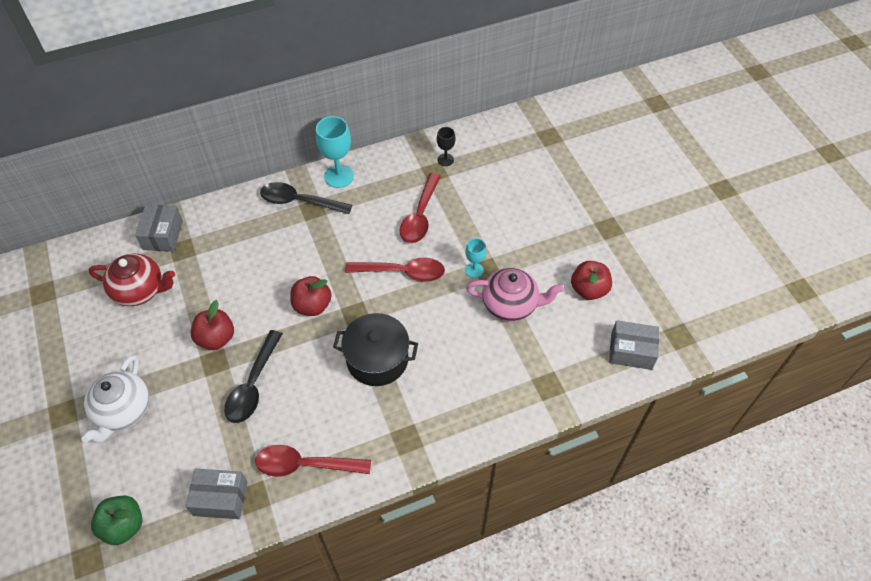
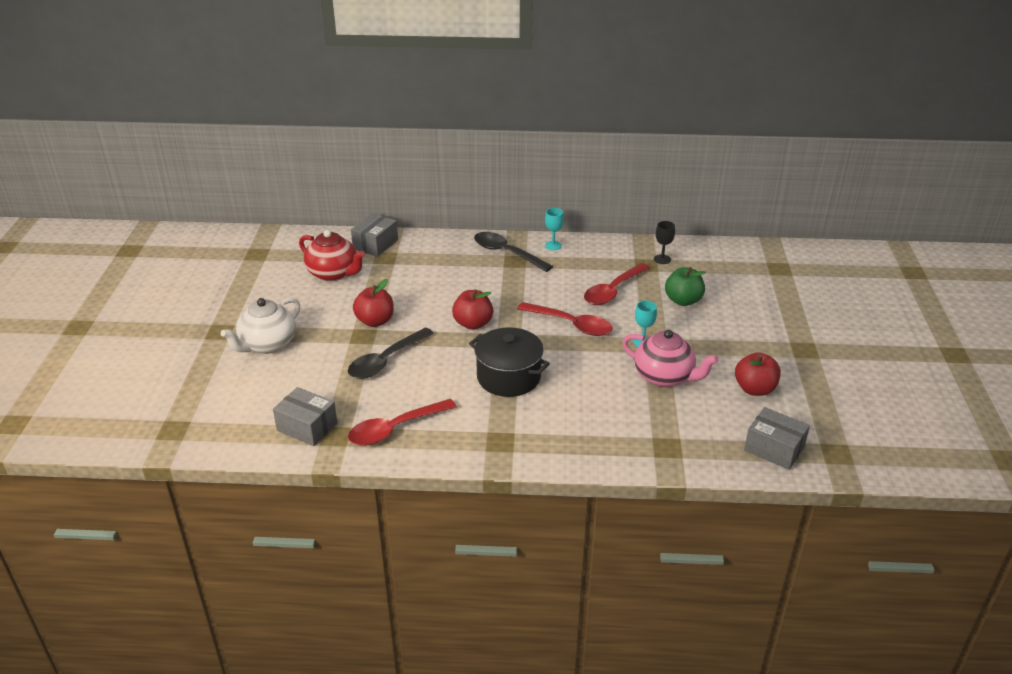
camera: 25 degrees right, 20 degrees down
(123, 526) = (217, 418): green apple -> green apple (683, 300)
(305, 465) = (395, 429): red spoon -> red spoon turned 60 degrees counterclockwise
(339, 176) = (553, 245): turquoise goblet -> turquoise goblet, size x0.57

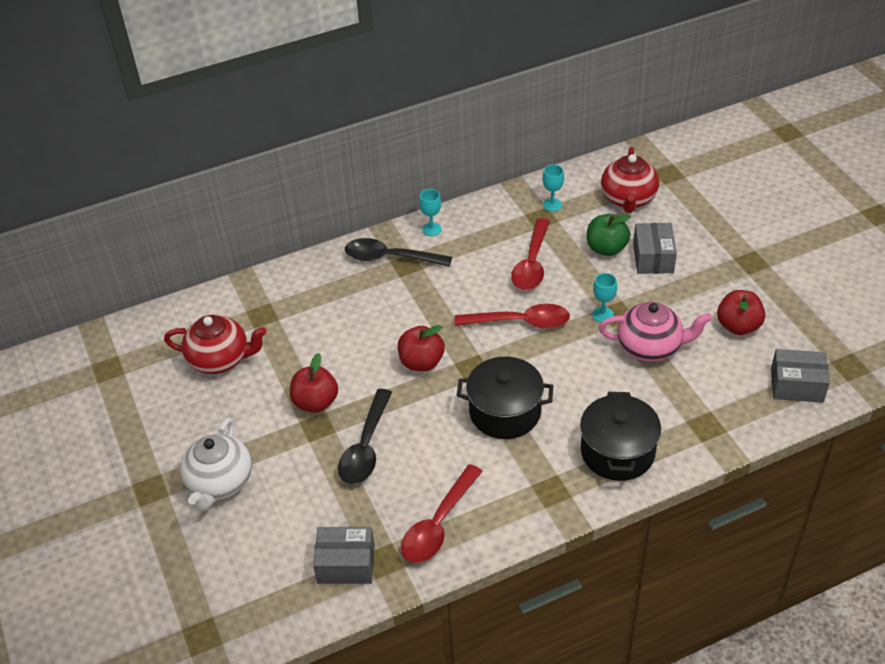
camera: 25 degrees left, 10 degrees up
(375, 244) = (237, 302): grey box -> grey box (653, 258)
(576, 436) = (617, 452): none -> black pot
(662, 259) = (552, 205): black goblet -> turquoise goblet
(729, 274) = (628, 199): none -> red teapot

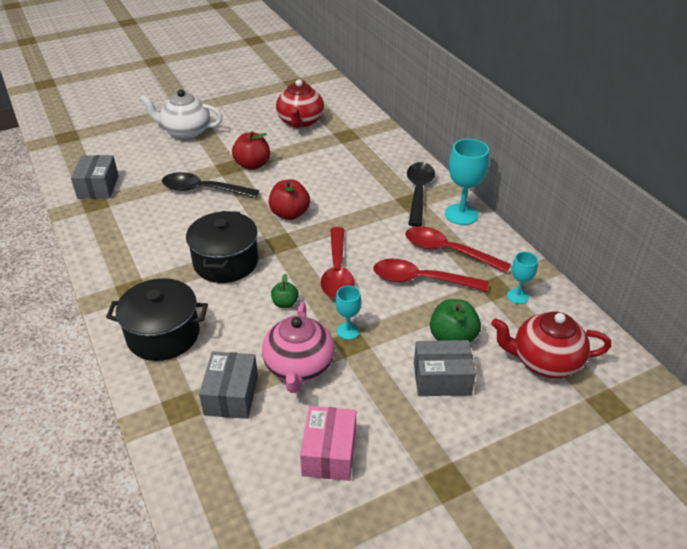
camera: 85 degrees right, 5 degrees down
(431, 229) = (461, 214): turquoise goblet -> turquoise goblet, size x1.77
(438, 524) = (118, 228): red spoon -> red spoon (448, 251)
(568, 360) = (285, 303): none -> green apple
(738, 326) = (329, 453): red apple -> pink box
(796, 385) = (226, 504): grey box -> grey box (231, 395)

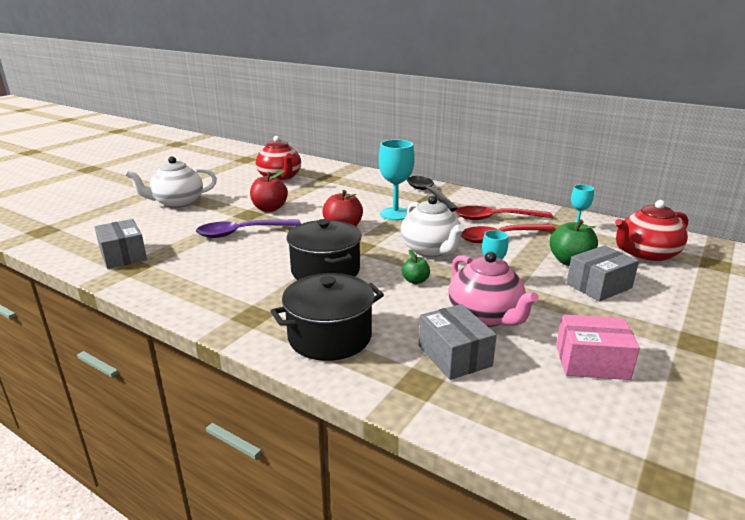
camera: 30 degrees left, 15 degrees down
(203, 190) = (242, 233): black spoon -> purple spoon
(329, 453) = (591, 362): pink box -> pink box turned 60 degrees counterclockwise
(337, 271) = (431, 250): red spoon -> white teapot
(461, 214) = (475, 198): turquoise goblet -> turquoise goblet (395, 214)

